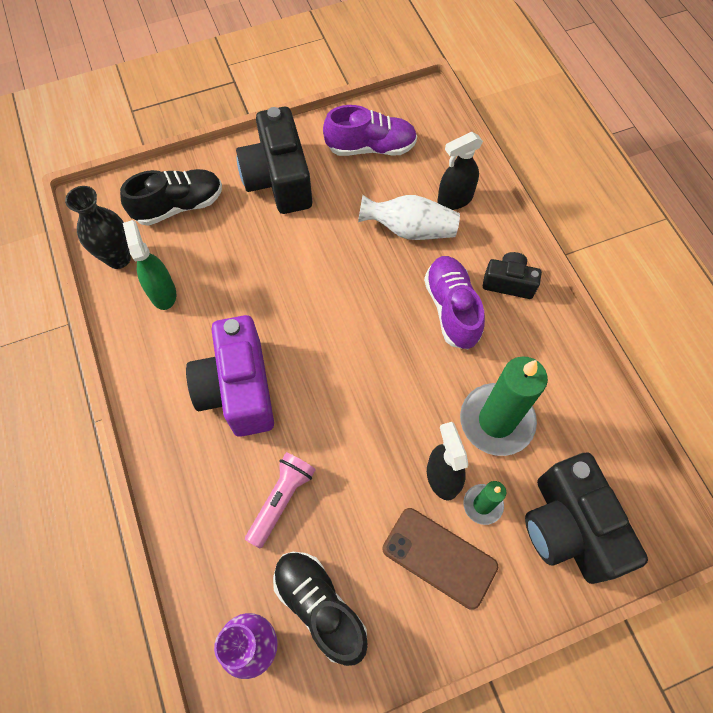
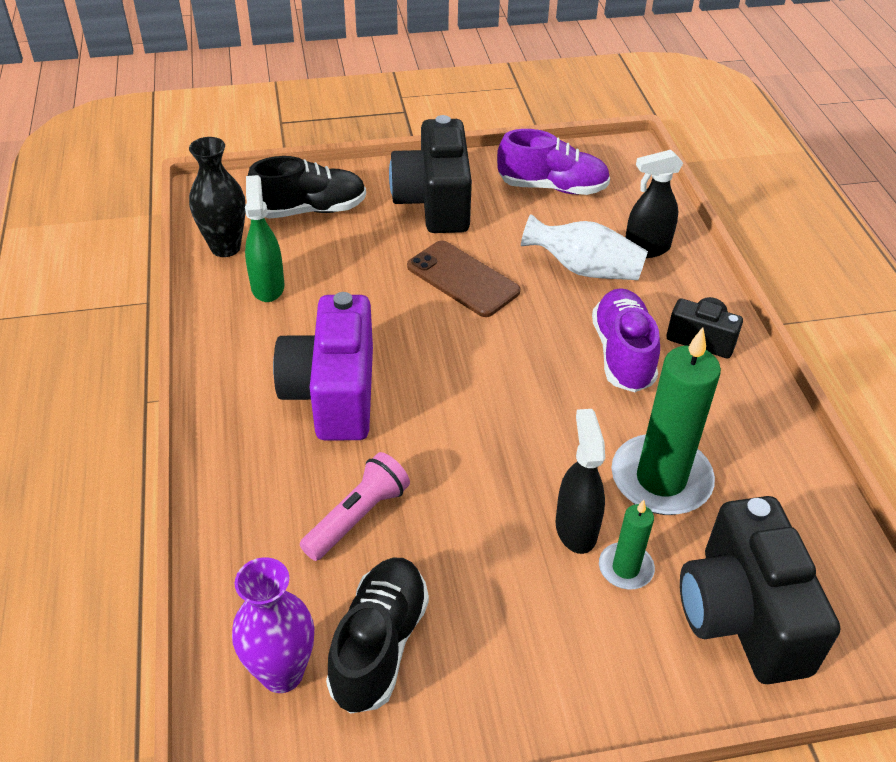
camera: 10 degrees right, 20 degrees down
(320, 606) = (379, 645): black shoe -> black shoe turned 45 degrees clockwise
(439, 557) = (554, 618): brown phone -> brown phone (463, 279)

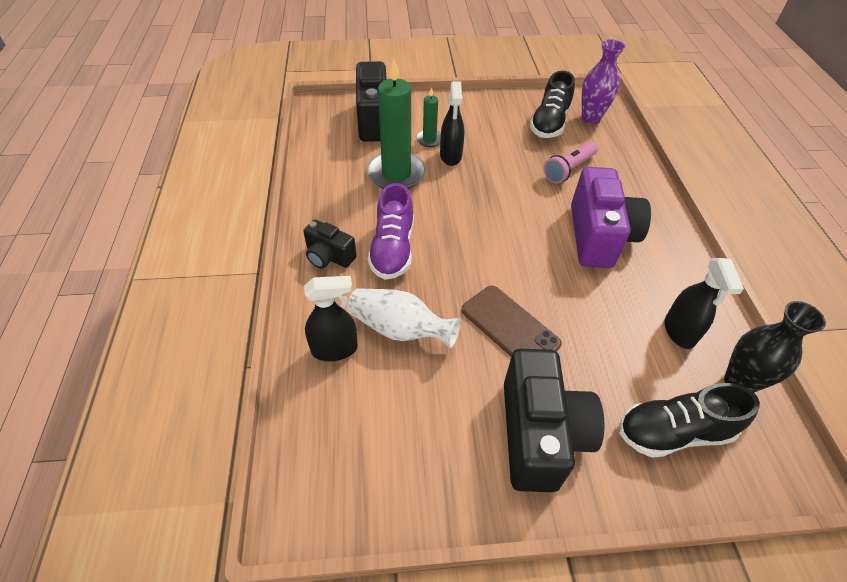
camera: 175 degrees left, 5 degrees up
(267, 286) = (679, 332): green spray bottle -> black spray bottle
(552, 187) = (405, 450): purple shoe -> none

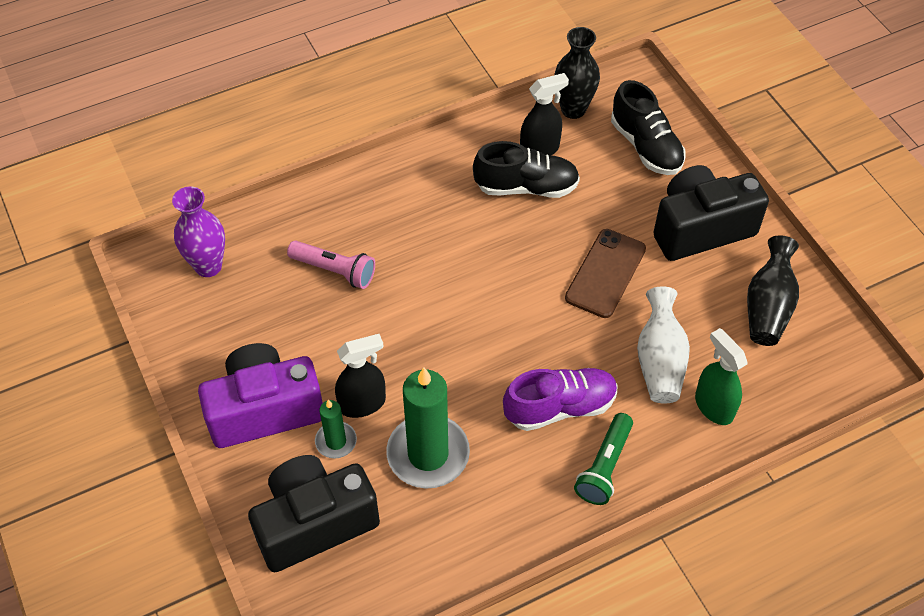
camera: 110 degrees left, 5 degrees up
(329, 256) = (604, 467): black camera -> green flashlight
(335, 349) = (713, 406): black spray bottle -> green spray bottle
(415, 451) = (768, 307): none -> black vase
(549, 123) = (239, 310): black shoe -> black shoe (526, 187)
(599, 236) = (442, 224): purple camera -> purple camera (264, 410)

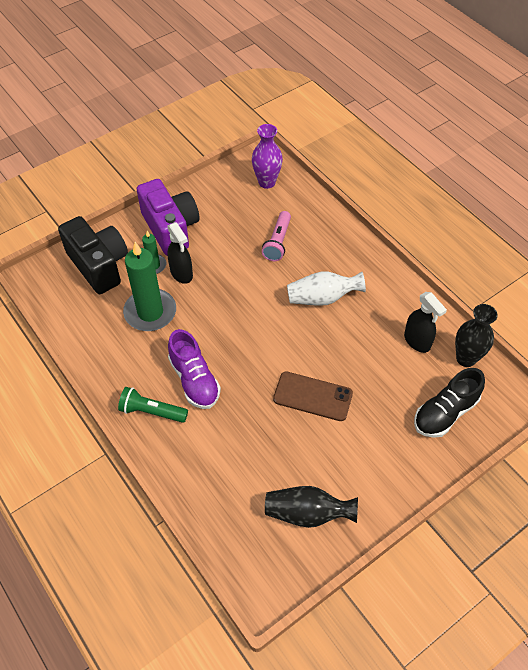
camera: 80 degrees right, 0 degrees up
(526, 187) = (378, 337): black shoe -> none
(660, 361) = (242, 439): white vase -> white vase (322, 298)
(700, 228) = (373, 459): black camera -> none
(713, 406) = (209, 478): green spray bottle -> none

